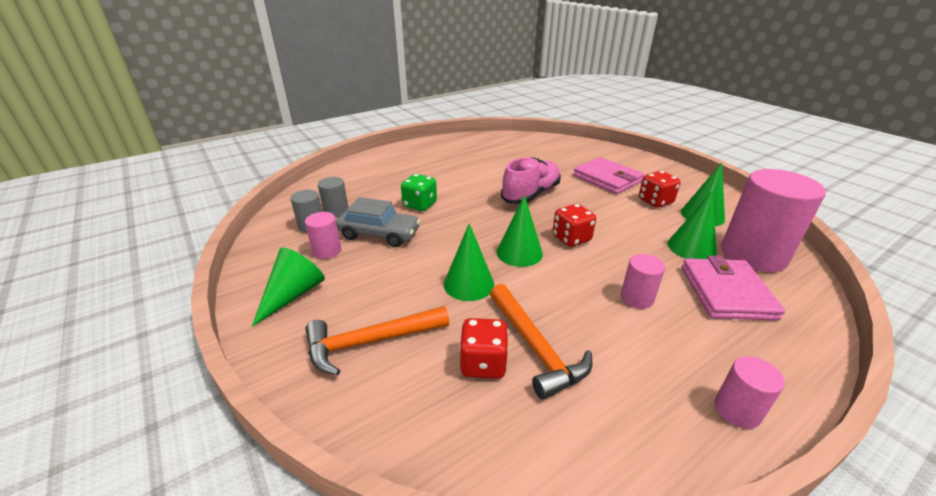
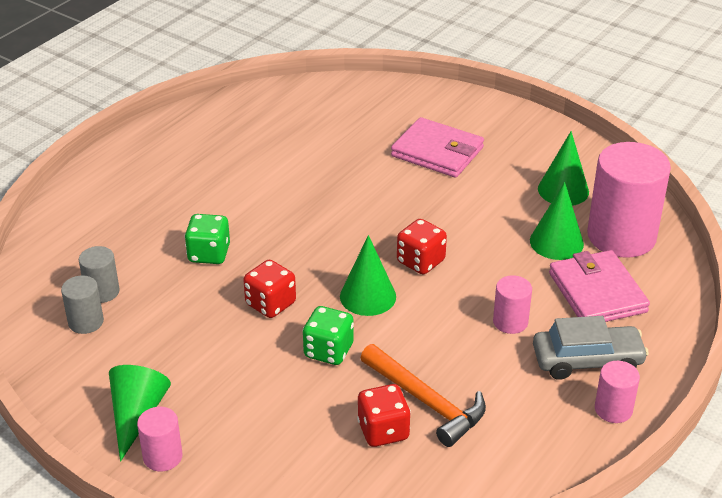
camera: 20 degrees left, 5 degrees up
(327, 251) = (134, 351): pink cylinder -> pink cylinder (162, 456)
(371, 342) = (260, 441): orange hammer -> none
(379, 234) = (184, 312): grey car -> grey car (587, 360)
(468, 284) = (328, 351): green cone -> green dice
(530, 194) = (347, 203): pink shoe -> none
(655, 201) = (505, 179): red dice -> red dice (270, 304)

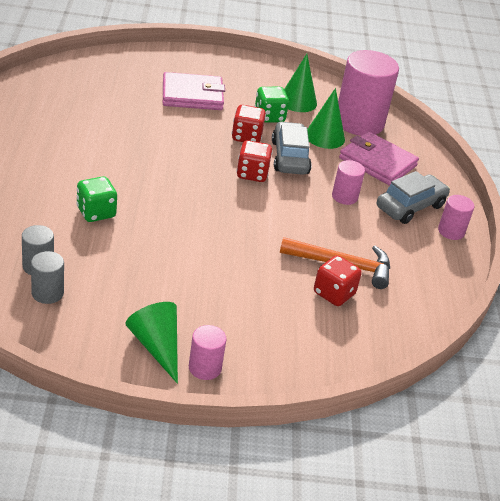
camera: 40 degrees left, 0 degrees up
(270, 304) = (177, 234): red dice -> red dice (246, 137)
(328, 351) = (248, 253): green dice -> green dice (269, 117)
(368, 296) = (239, 208): green cone -> none
(486, 255) = (289, 157): none -> grey car

